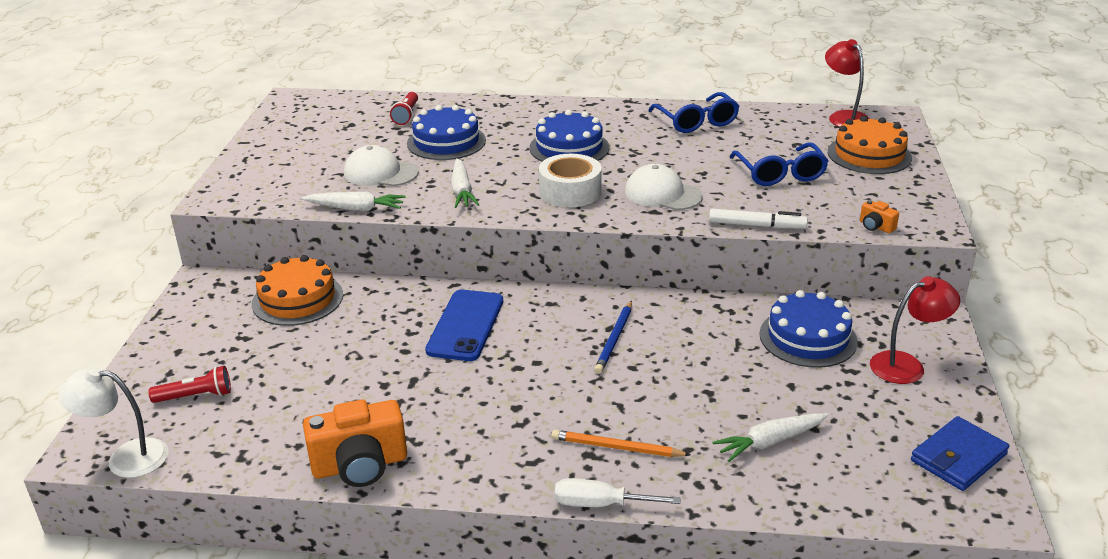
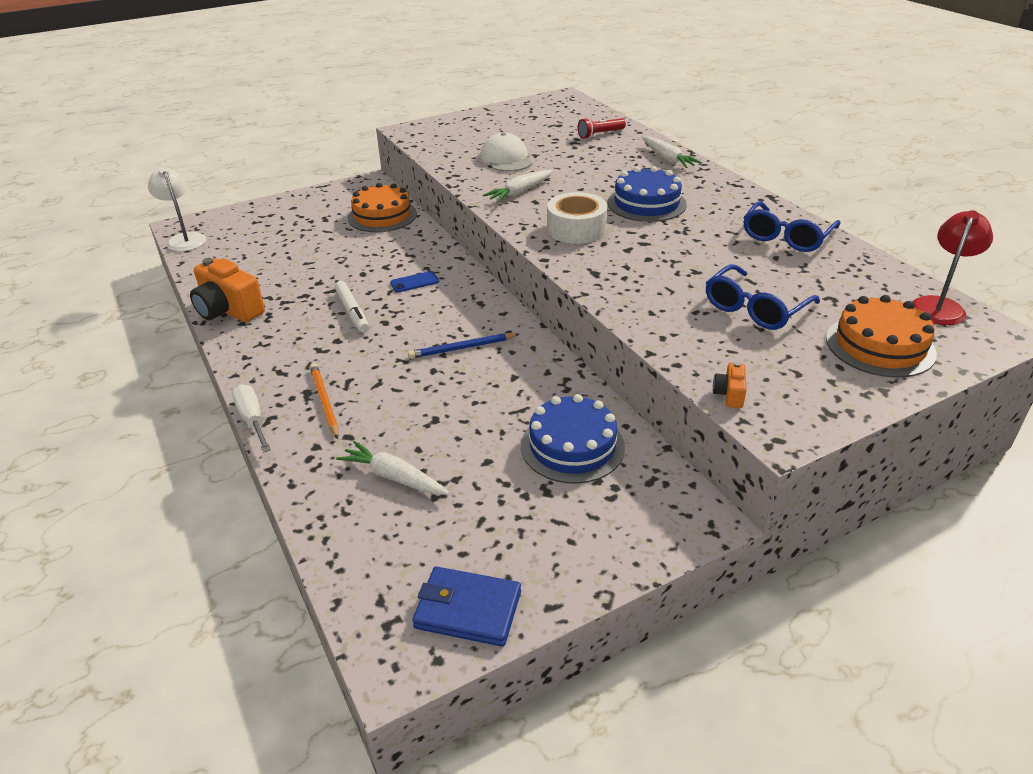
camera: 55 degrees right, 5 degrees up
(195, 396) = (255, 231): red flashlight -> none
(356, 209) = (448, 170): white carrot -> white carrot (667, 159)
(446, 142) = (583, 160): blue cake -> none
(465, 325) = (414, 282): blue phone -> blue phone, size x0.50
(662, 194) = (630, 266): white cap -> none
(756, 225) = (638, 328): white marker -> white marker (352, 312)
(906, 365) = (592, 525): red lamp -> none

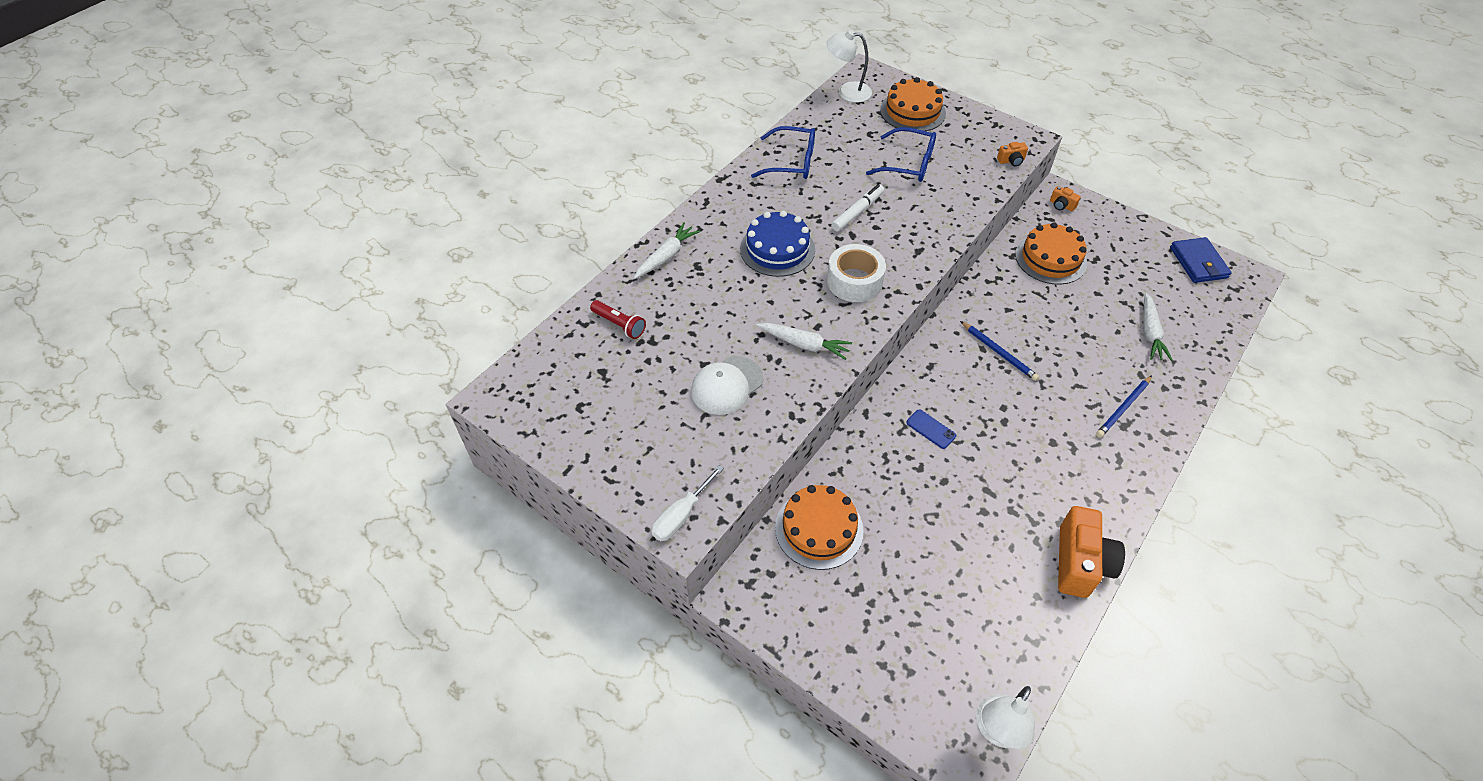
camera: 115 degrees left, 15 degrees up
(252, 419) = (1177, 443): white screwdriver -> white screwdriver (681, 515)
(324, 402) = (1123, 408): orange pencil -> blue pencil
(352, 312) = (1008, 454): white marker -> white marker (857, 212)
(572, 446) = (1050, 258): blue cake -> orange cake
(675, 508) = (1061, 205): none -> orange camera
(939, 305) = (847, 92): red lamp -> white lamp

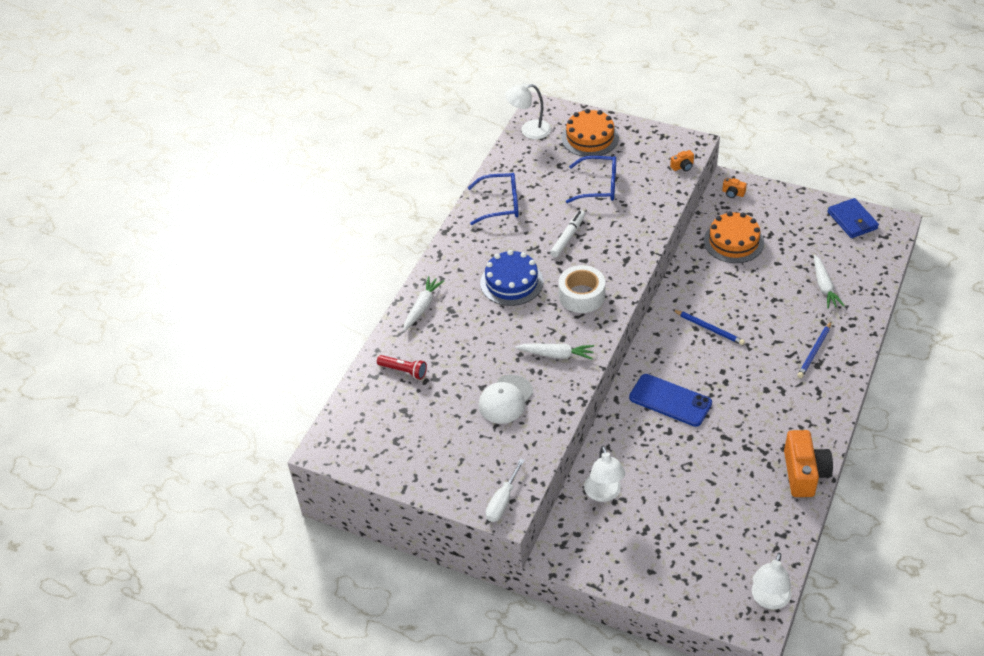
camera: 10 degrees left, 5 degrees down
(819, 529) = (604, 494): orange cake -> white lamp
(931, 429) = (670, 400): blue phone -> blue phone, size x2.01

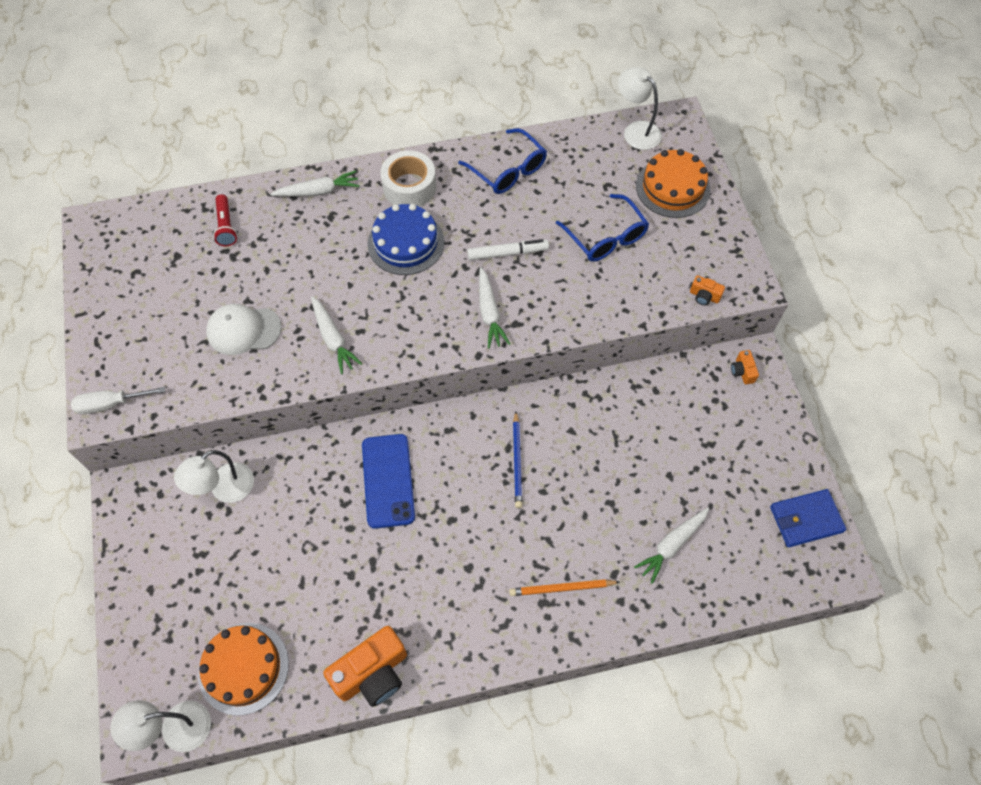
camera: 50 degrees right, 15 degrees up
(581, 296) = (432, 313): white tape -> white tape (409, 187)
(606, 268) = (489, 313): none -> white carrot
(733, 241) = (667, 413): orange cake -> orange cake (243, 668)
(814, 351) = (562, 588): blue pencil -> orange pencil
(852, 220) = (806, 519): blue wallet -> blue wallet turned 45 degrees clockwise

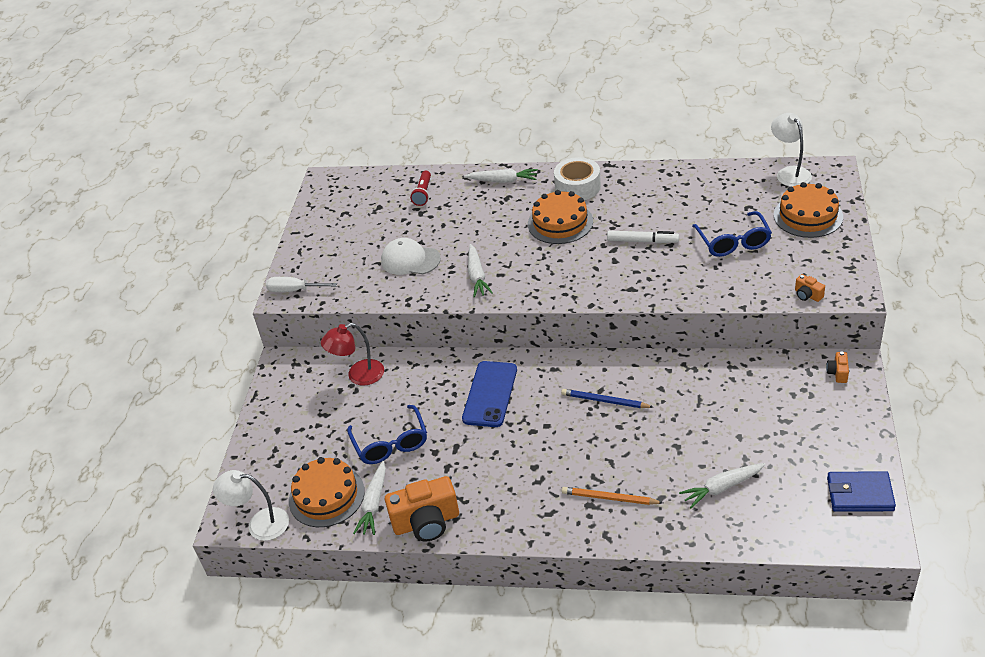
camera: 25 degrees right, 20 degrees down
(224, 489) = (358, 376): white lamp -> red lamp
(406, 243) = (560, 223): blue cake -> orange cake
(489, 313) = (611, 278): white carrot -> white carrot (374, 504)
(508, 170) = (665, 186): blue glasses -> blue glasses (391, 444)
(517, 461) = (605, 401): blue pencil -> blue pencil turned 90 degrees clockwise

